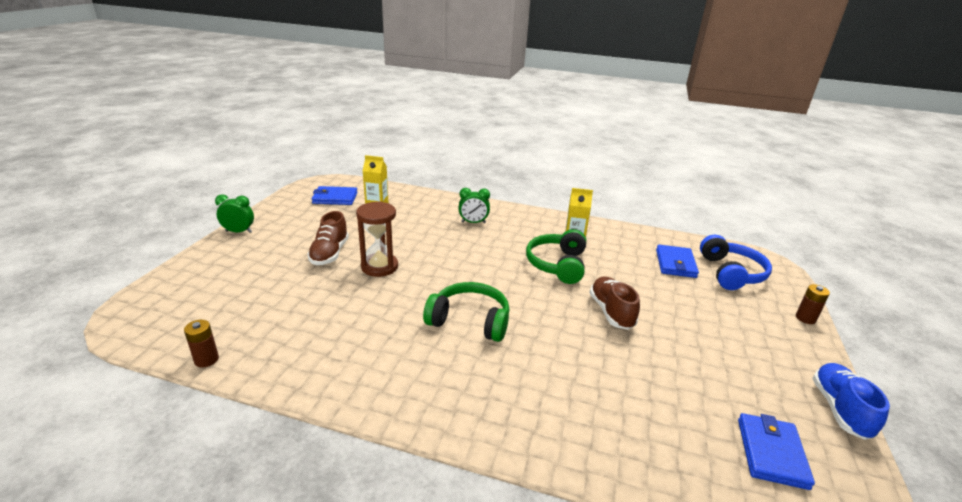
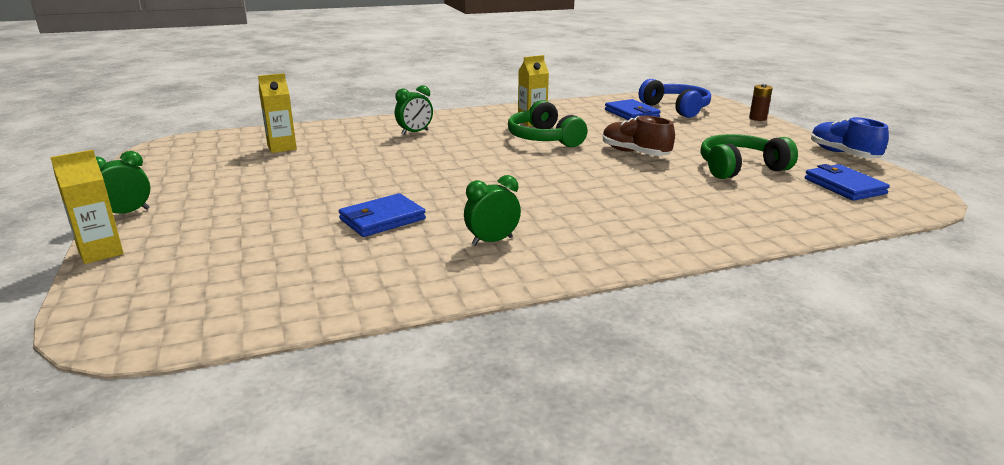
camera: 35 degrees left, 5 degrees down
(192, 257) = (101, 252): none -> yellow carton
(206, 359) = (309, 315): brown battery -> none
(330, 253) = (296, 195): brown shoe -> none
(335, 198) = (211, 154): blue wallet -> blue wallet (382, 219)
(378, 353) = (492, 241): none -> green clock
(379, 267) = (375, 187): brown hourglass -> none
(470, 321) = (535, 193): green headphones -> green headphones (740, 168)

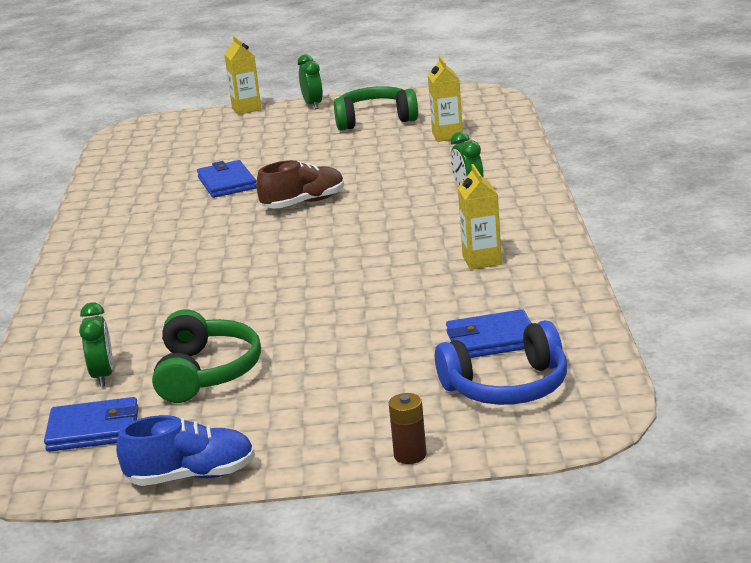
camera: 110 degrees right, 0 degrees up
(492, 241) = (147, 221): green clock -> green clock (103, 376)
(544, 139) = (401, 262): green headphones -> green headphones (375, 120)
(635, 153) = (308, 312): brown shoe -> brown shoe (304, 203)

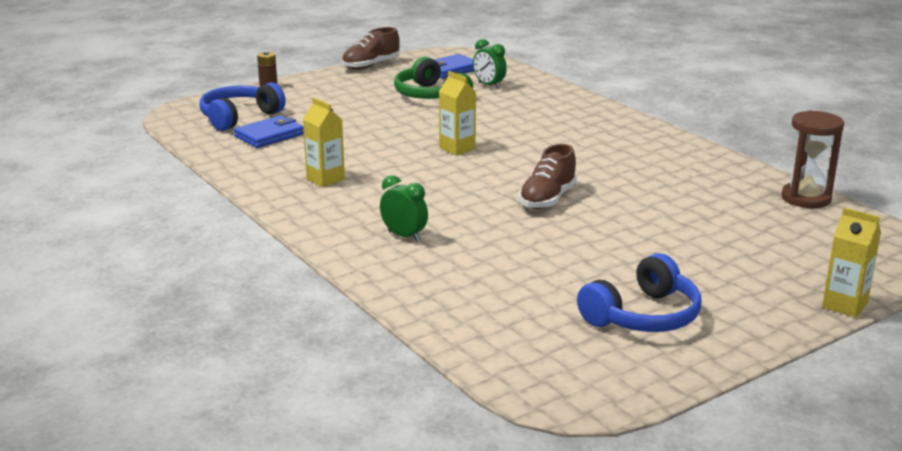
camera: 145 degrees right, 0 degrees up
(108, 170) = (806, 198): none -> brown hourglass
(191, 476) = (371, 66): blue shoe -> brown shoe
(227, 183) = (658, 205): blue wallet -> none
(313, 105) = (771, 329): green clock -> none
(375, 120) = (643, 316): green headphones -> blue headphones
(447, 135) = (515, 306): yellow carton -> yellow carton (457, 148)

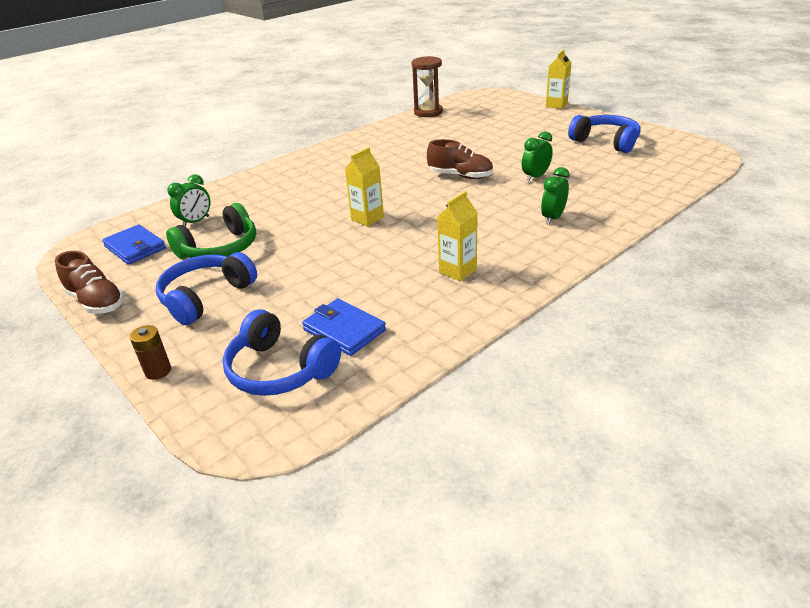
camera: 95 degrees left, 10 degrees up
(352, 94) = (206, 297): none -> blue headphones
(525, 243) = (535, 177): none -> green clock

